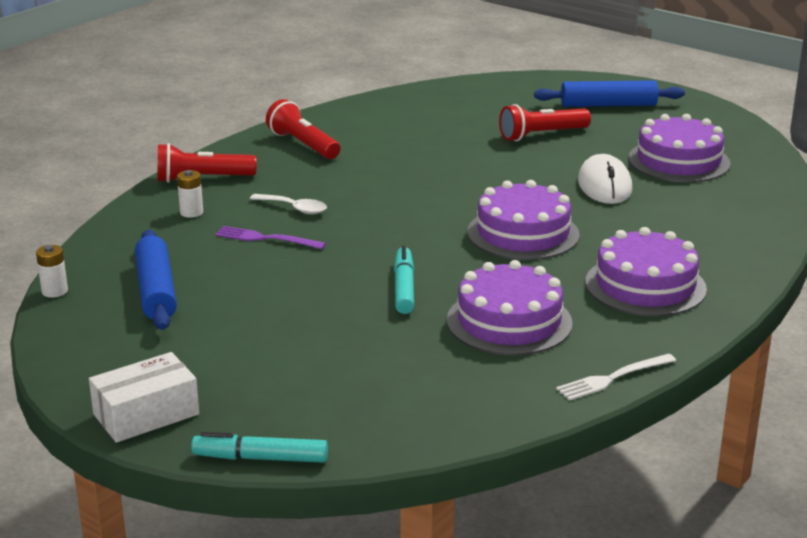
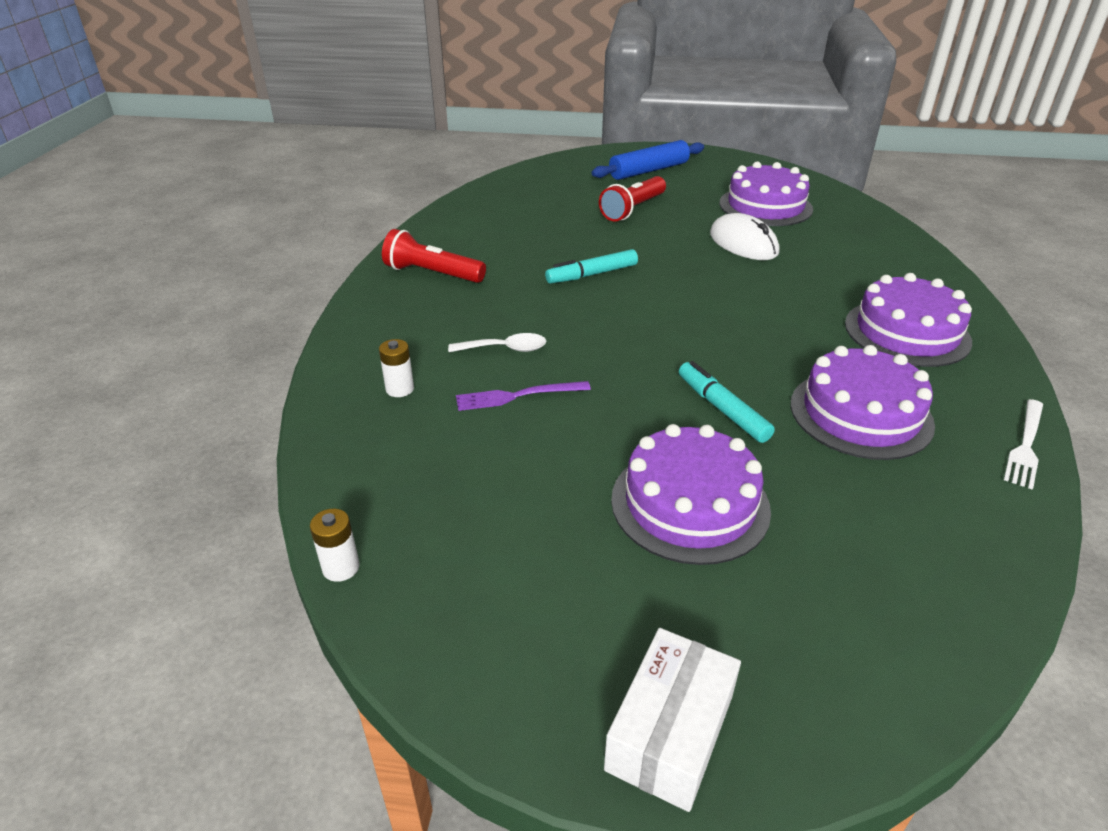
camera: 30 degrees left, 10 degrees up
(156, 291) = (471, 515): blue rolling pin -> none
(202, 179) = (367, 342): red flashlight -> none
(260, 458) = (882, 737): turquoise marker -> turquoise marker (592, 274)
(523, 233) = (744, 310): purple cake -> purple cake (690, 504)

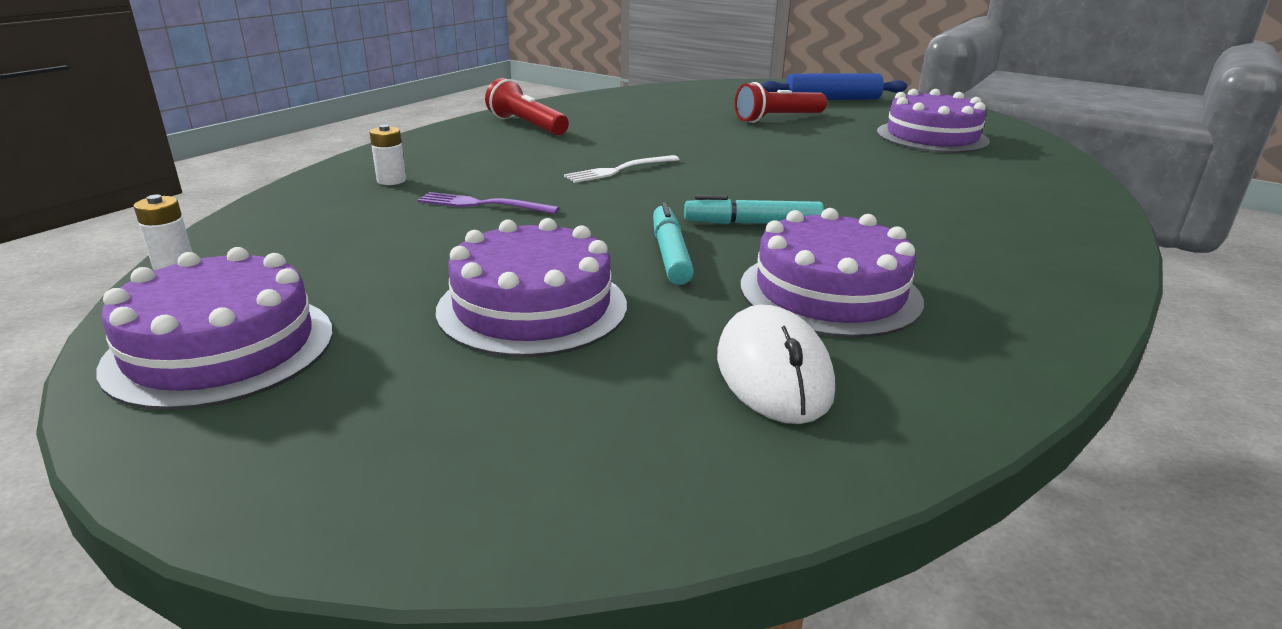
camera: 25 degrees right, 10 degrees down
(505, 349) = (518, 176): white spoon -> none
(592, 274) = (672, 149): turquoise marker -> turquoise marker (752, 223)
(670, 732) = (248, 456): white box -> none
(743, 243) = (867, 155): white mouse -> white mouse (773, 373)
(907, 332) = (983, 247): purple cake -> purple cake (221, 348)
(1025, 445) = (1028, 369): white fork -> white fork (619, 170)

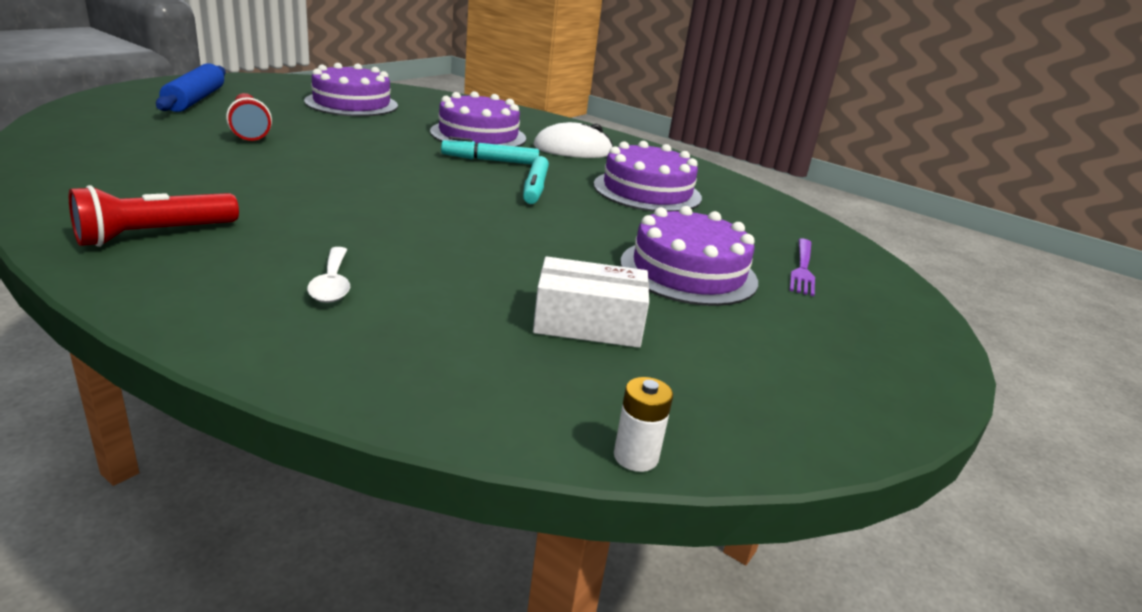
camera: 90 degrees left, 0 degrees up
(221, 348) = (794, 394): purple cake -> purple cake (478, 135)
(391, 180) = (362, 327): white battery -> none
(394, 250) = (588, 323): none -> white box
(460, 168) = (332, 284): none -> white spoon
(482, 204) = (468, 278): purple fork -> purple fork (802, 268)
(619, 170) = (383, 210): white fork -> none
(670, 254) = (592, 220): turquoise marker -> turquoise marker (490, 160)
(773, 373) = (745, 221): white mouse -> white mouse (573, 150)

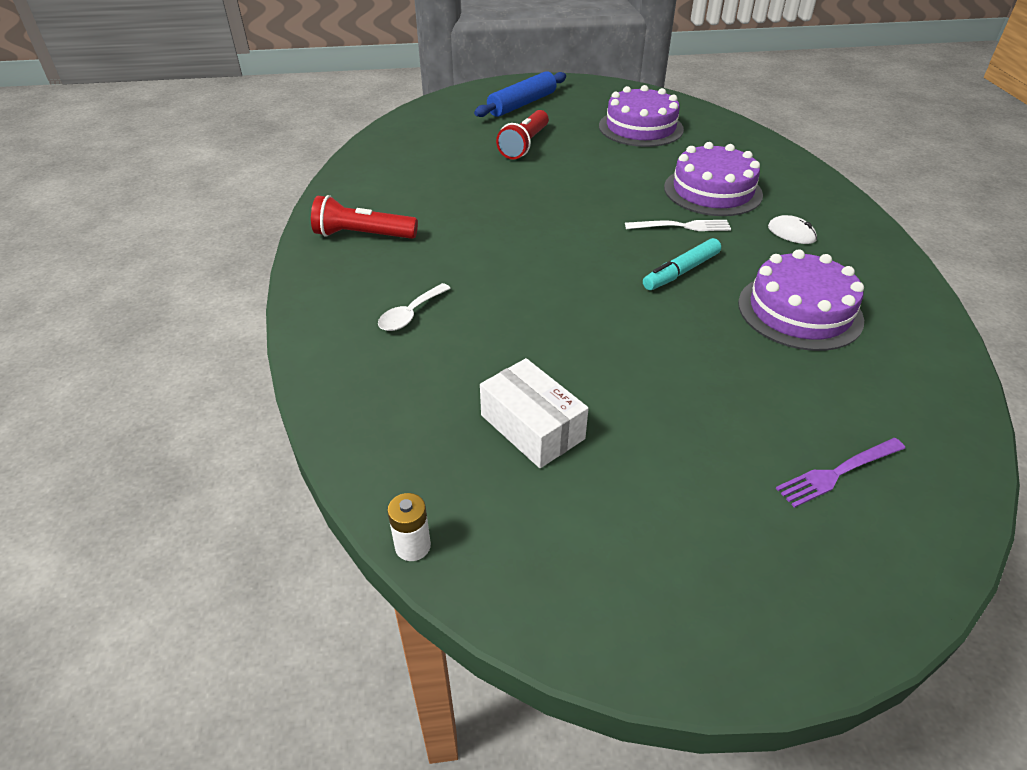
camera: 50 degrees right, 15 degrees up
(490, 160) = (682, 226): turquoise marker -> white fork
(573, 150) = (791, 233): white mouse -> white mouse, size x0.57
(688, 271) = (697, 419): purple cake -> none

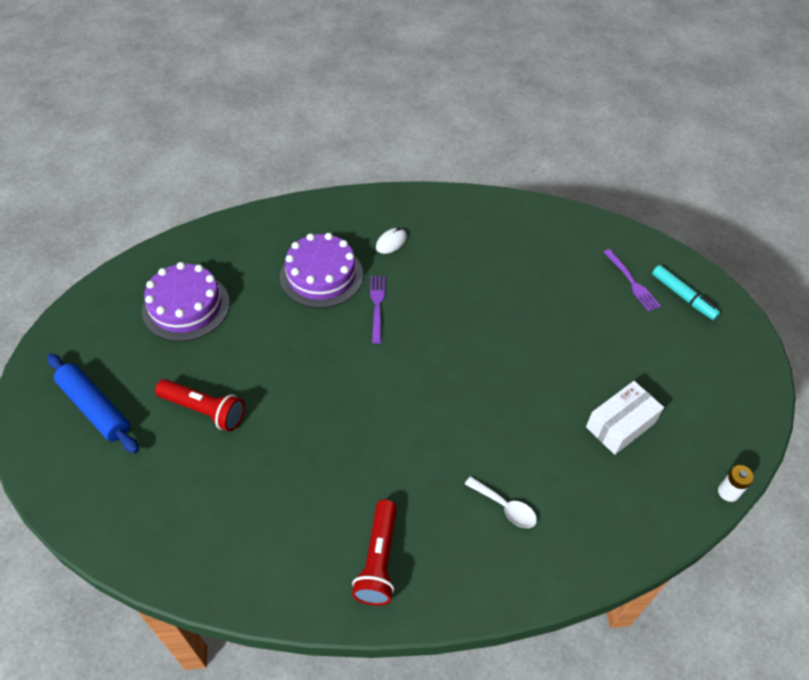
camera: 90 degrees left, 10 degrees up
(681, 272) = (442, 317): turquoise marker -> turquoise marker (683, 296)
(682, 226) = (377, 306): white fork -> purple fork
(799, 311) = (488, 262): purple cake -> none

